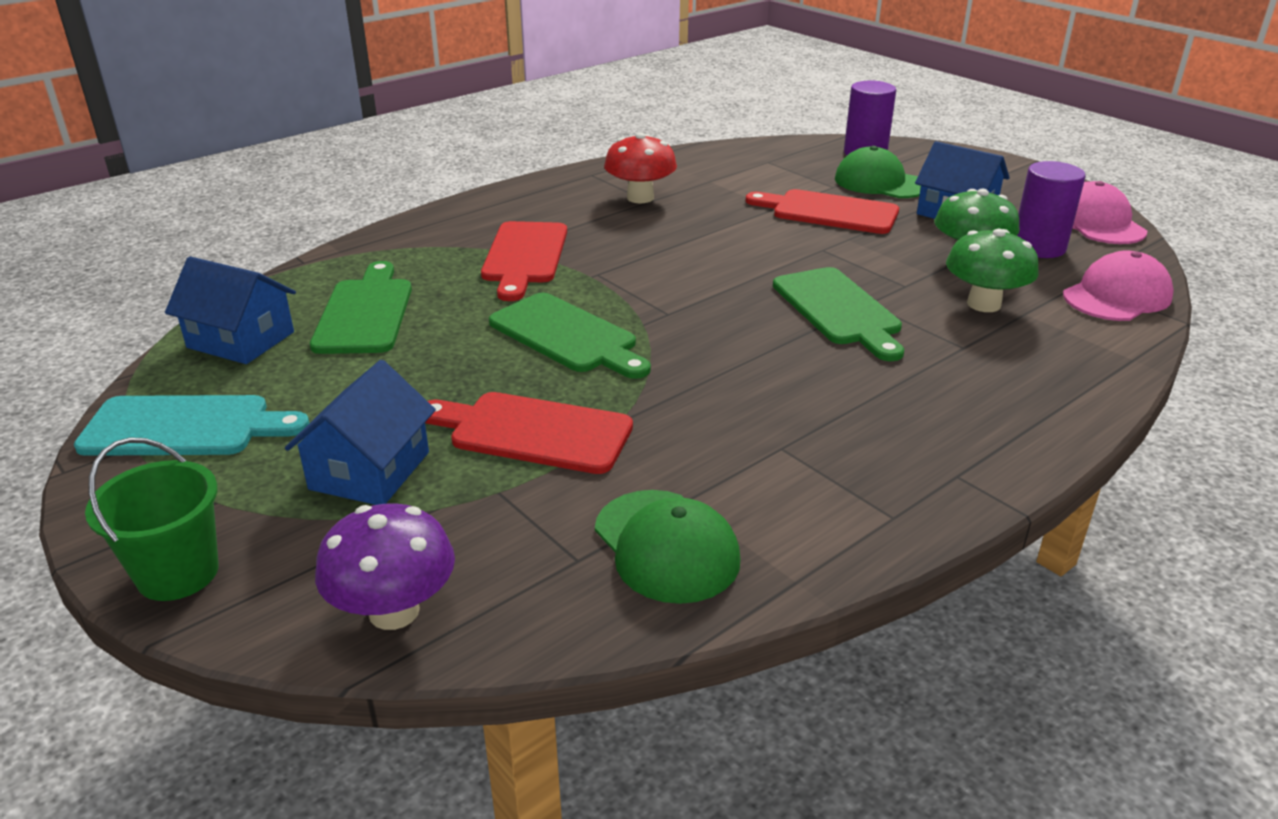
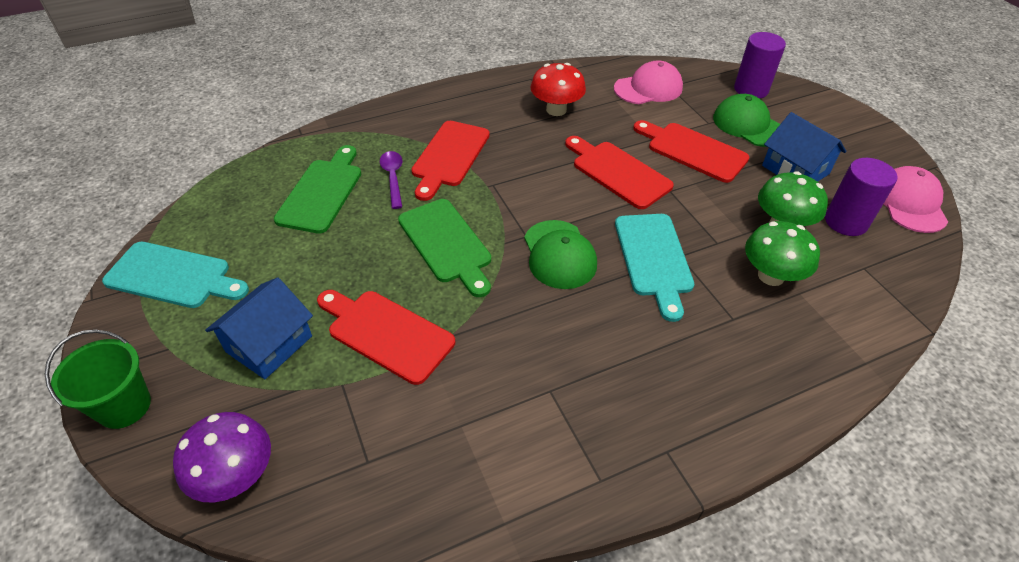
camera: 15 degrees right, 15 degrees up
(240, 340) = (235, 202): blue house -> none
(458, 286) = (393, 178): none -> purple spoon
(666, 546) = (430, 465): green cap -> green cap (559, 254)
(749, 242) = (617, 172): none -> red cutting board
(839, 310) = (654, 259): green cutting board -> turquoise cutting board
(1117, 296) = (886, 290): pink cap -> pink cap (648, 88)

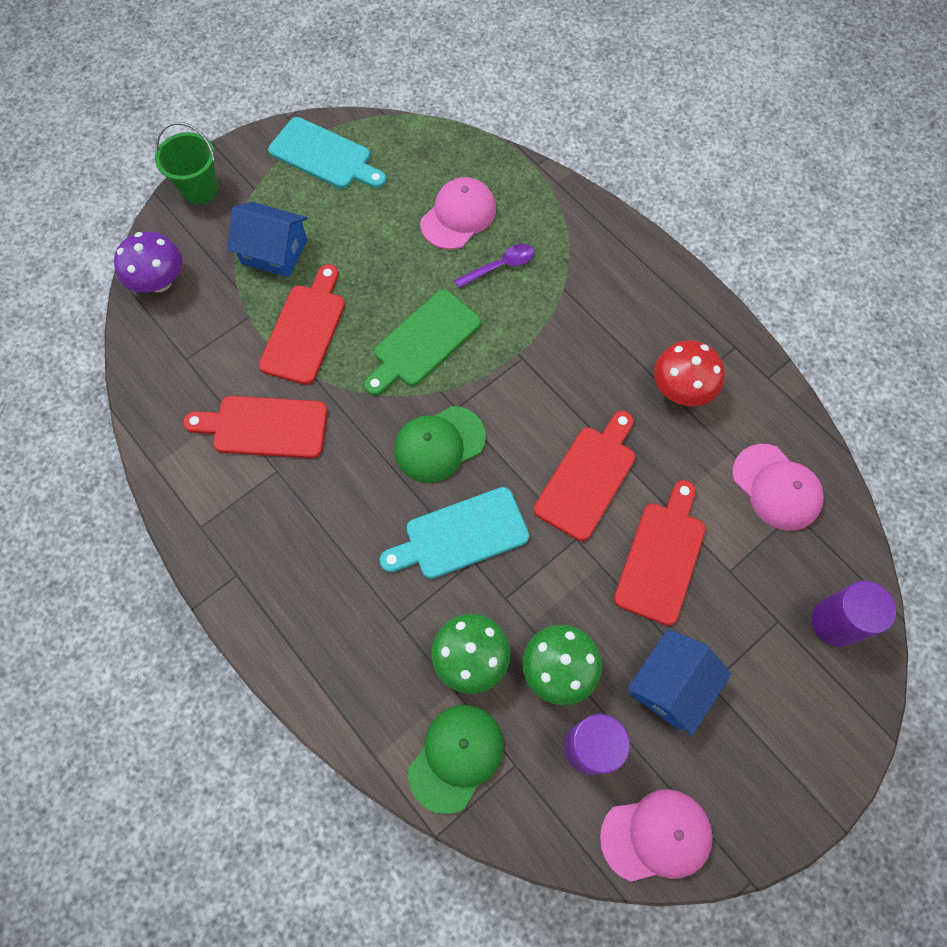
camera: 75 degrees right, 20 degrees up
(173, 276) = (324, 156): turquoise cutting board -> turquoise cutting board turned 60 degrees counterclockwise
(322, 192) = (458, 216): green cutting board -> pink cap
(449, 157) = (552, 305): red cutting board -> red cutting board (264, 427)
(748, 125) = (746, 622): green cap -> green cap (456, 757)

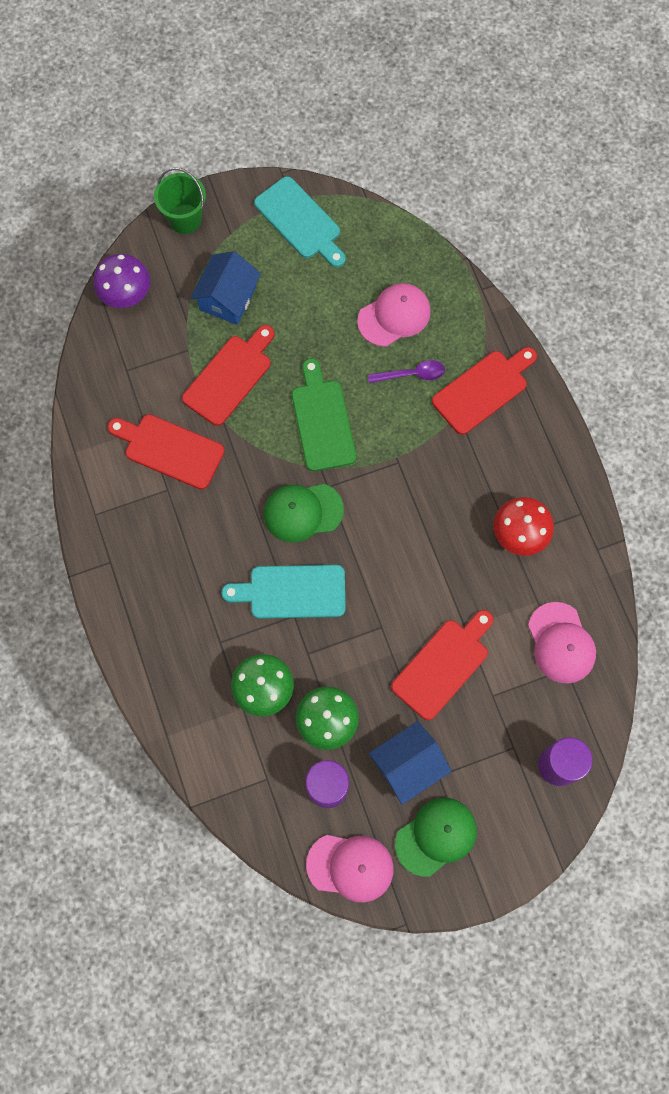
camera: 20 degrees right, 5 degrees up
(274, 251) = (228, 298): blue house -> blue house turned 75 degrees clockwise
(423, 342) = (322, 421): green cutting board -> green cutting board turned 105 degrees clockwise
(456, 757) = (226, 757): green cap -> green cap (436, 836)
(587, 477) = (411, 581): red cutting board -> red cutting board (483, 389)

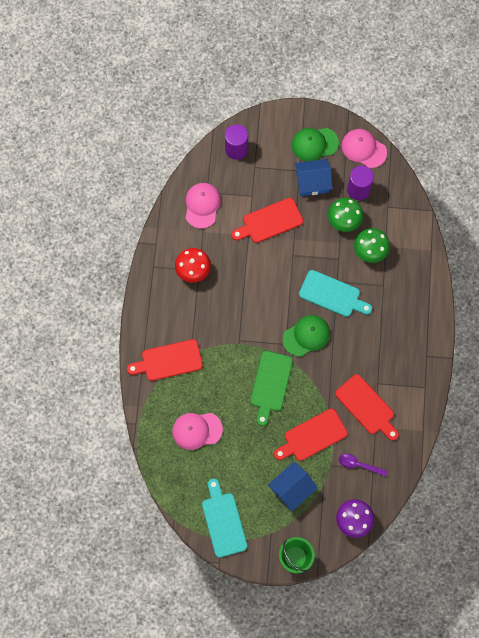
camera: 155 degrees left, 0 degrees up
(302, 512) = (306, 336): green cap -> green cap turned 45 degrees counterclockwise
(411, 374) = (205, 389): purple spoon -> purple spoon (359, 465)

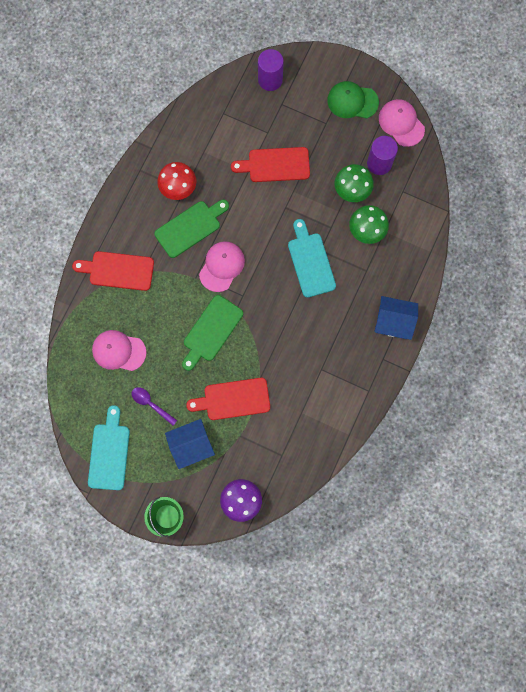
camera: 20 degrees right, 5 degrees up
(202, 205) = (213, 125): pink cap -> pink cap (222, 266)
(217, 301) = (190, 227): none -> green cutting board
(306, 336) = (267, 295): green cap -> none
(312, 182) = (335, 139): blue house -> blue house (393, 321)
(332, 294) = (310, 262): turquoise cutting board -> turquoise cutting board turned 150 degrees counterclockwise
(359, 465) = (269, 446): purple spoon -> purple spoon (151, 404)
(367, 406) = (300, 389): red cutting board -> none

